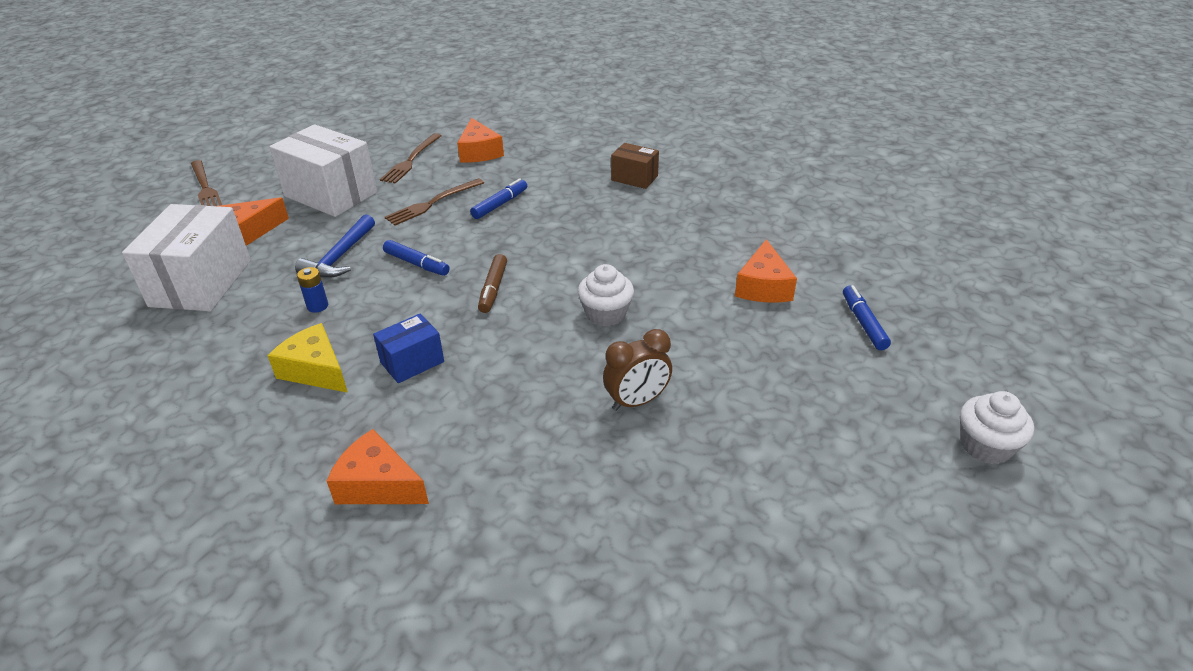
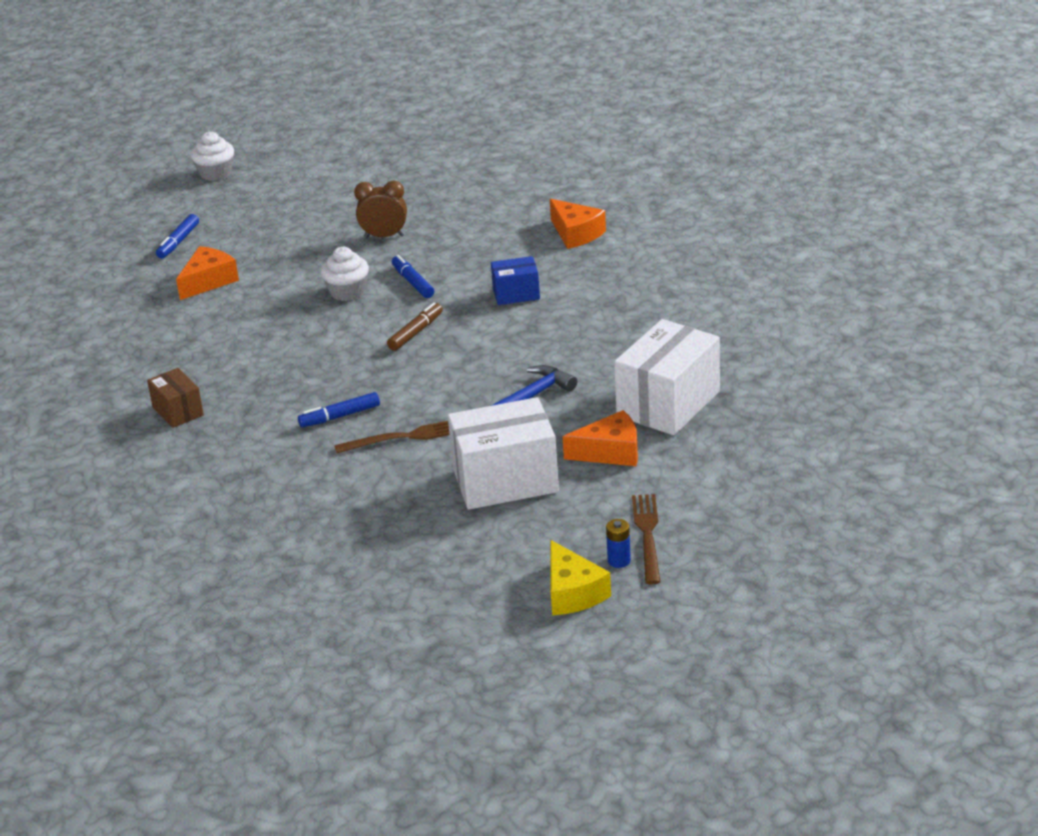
camera: 150 degrees left, 5 degrees down
(315, 370) = (590, 305): yellow cheese -> yellow cheese (572, 592)
(317, 306) = (569, 355): blue battery -> blue battery (619, 561)
(331, 194) = (505, 481): white box -> white box turned 75 degrees counterclockwise
(411, 160) = (387, 509): brown fork -> none
(416, 264) = (464, 372): blue marker -> blue marker (413, 282)
(479, 152) = (300, 499): orange cheese -> none

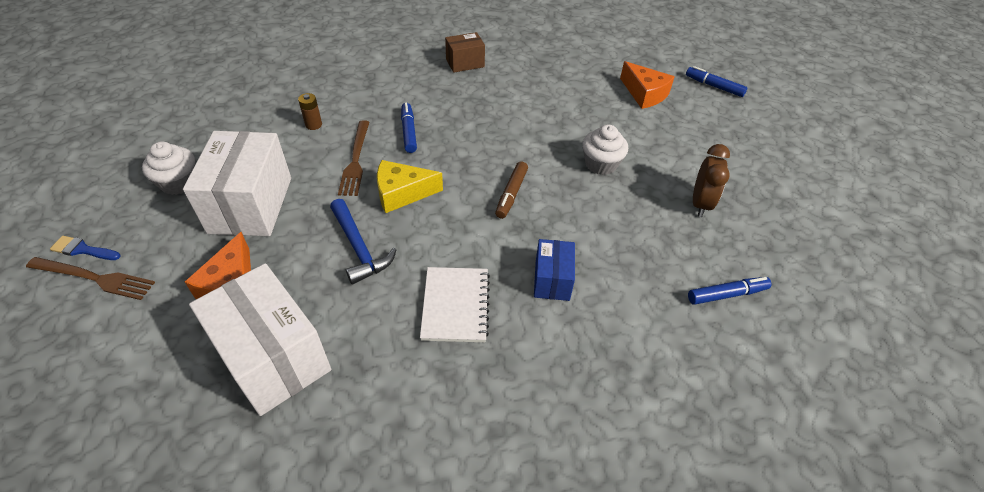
camera: 100 degrees right, 15 degrees up
(215, 173) = (840, 118): white cupcake -> white cupcake (178, 183)
(353, 486) = (313, 125): none -> brown battery
(413, 282) = (602, 208): blue marker -> blue marker (726, 294)
(415, 332) = (511, 194): brown marker -> brown marker turned 60 degrees clockwise
(568, 333) = (455, 305): none -> white notebook
(572, 592) = (78, 212): yellow cheese -> yellow cheese (402, 193)
(576, 233) = (674, 369): orange cheese -> none
(619, 561) = (83, 249): blue battery -> blue brush

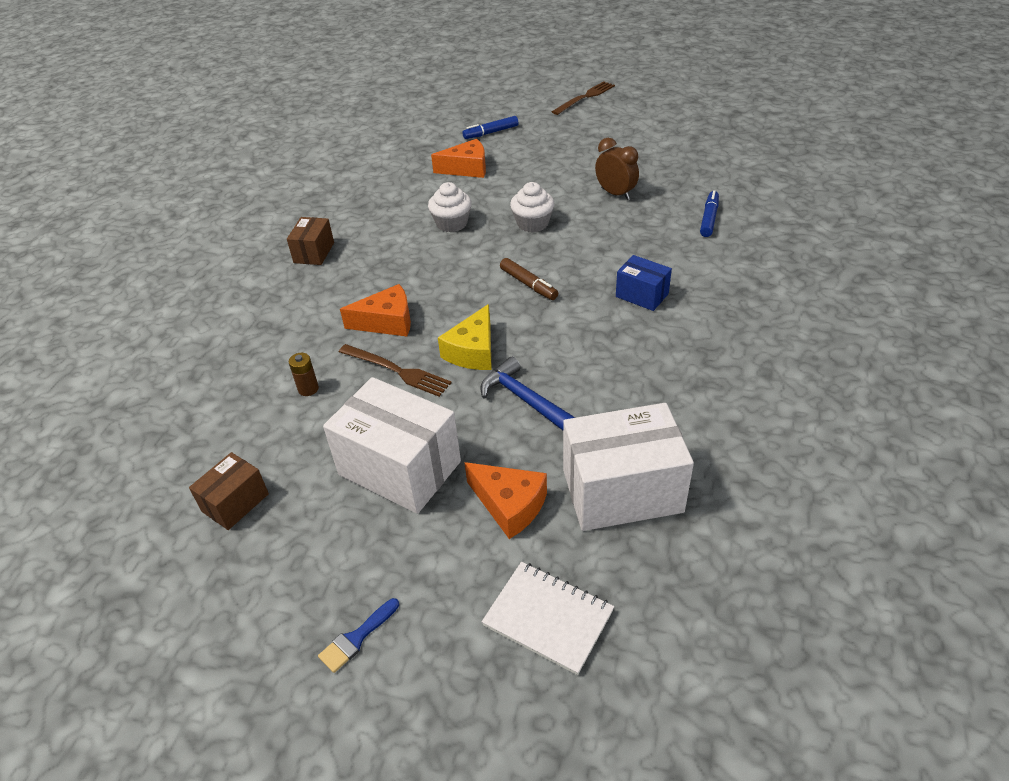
camera: 55 degrees left, 5 degrees down
(94, 278) = (416, 630): brown fork -> brown fork (585, 97)
(178, 183) = (308, 527): white cupcake -> white cupcake (452, 223)
(191, 140) = (235, 502): none -> brown box
(359, 248) = (524, 399): blue hammer -> blue hammer turned 135 degrees counterclockwise
(408, 132) = (387, 322): blue marker -> orange cheese
(455, 305) = (634, 357): white notebook -> white notebook (548, 618)

